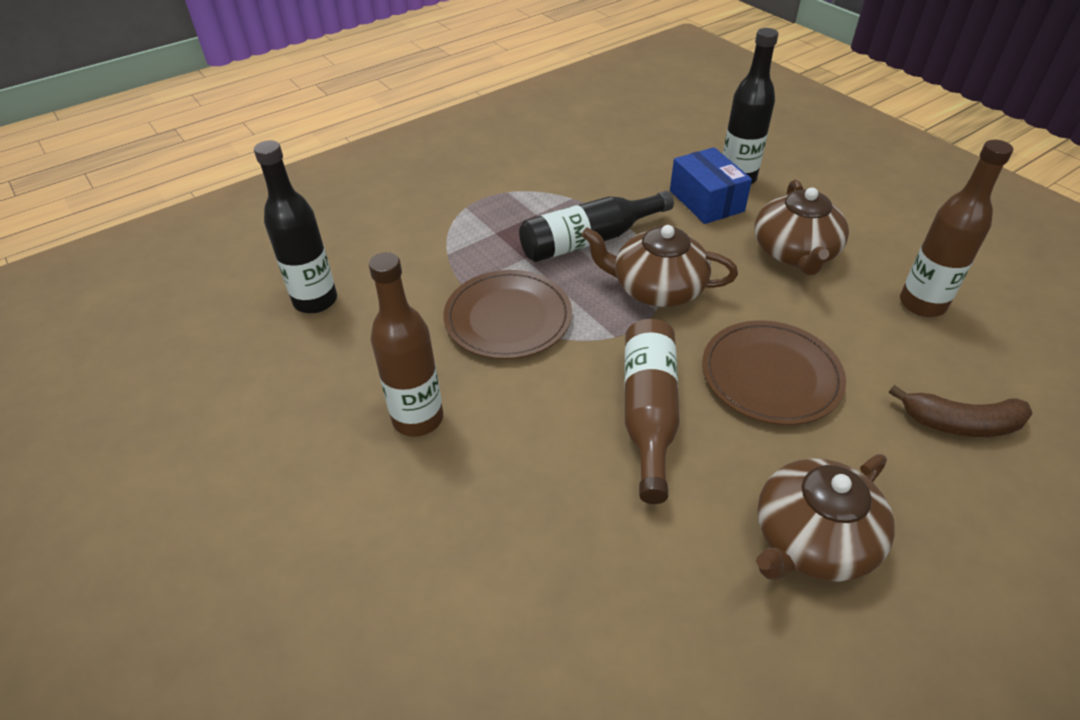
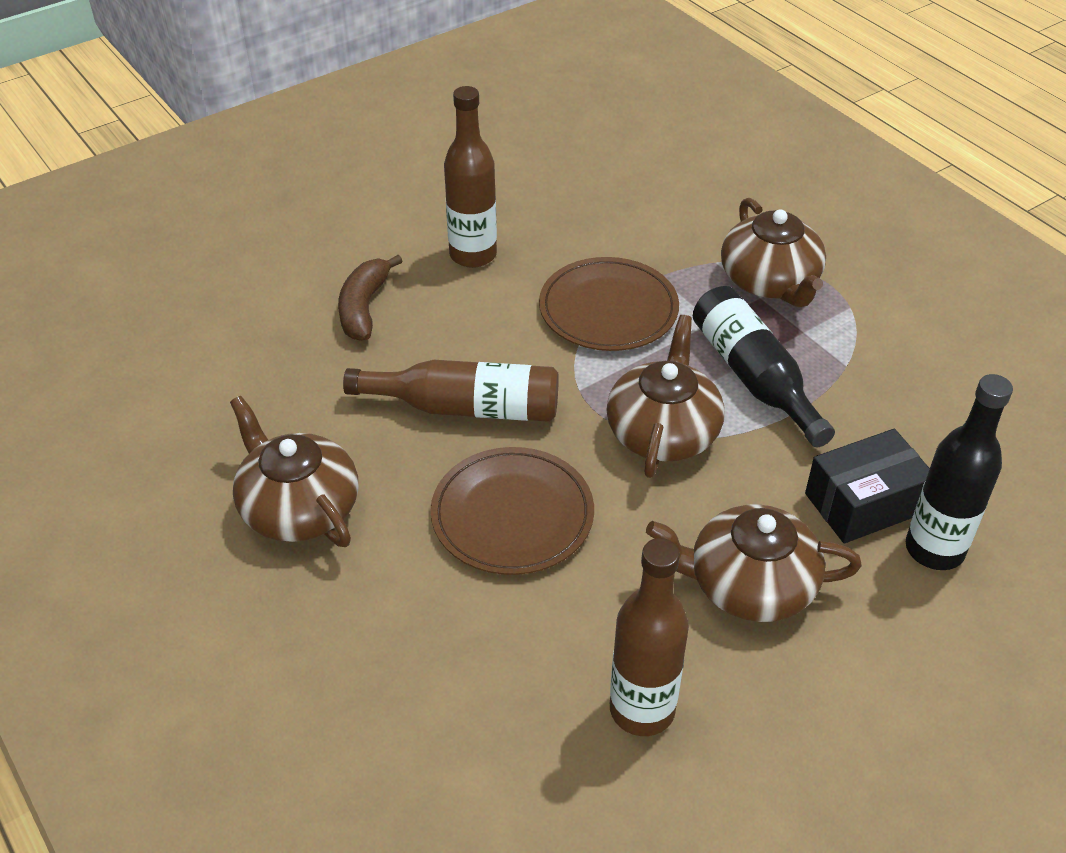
camera: 90 degrees right, 0 degrees up
(315, 301) = (632, 180): black bottle -> none
(475, 226) = (770, 281): none -> brown teapot
(706, 201) = (864, 503): blue box -> black box
(960, 424) = (423, 680): brown banana -> brown banana (364, 308)

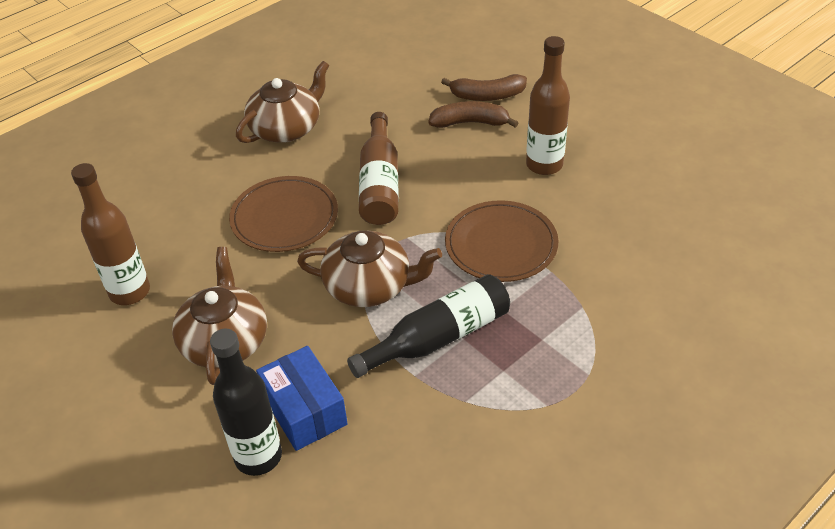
camera: 85 degrees right, 0 degrees up
(310, 285) = (487, 96): none -> brown banana
(770, 281) = (566, 345): brown teapot -> none
(864, 503) = (304, 410): black box -> blue box

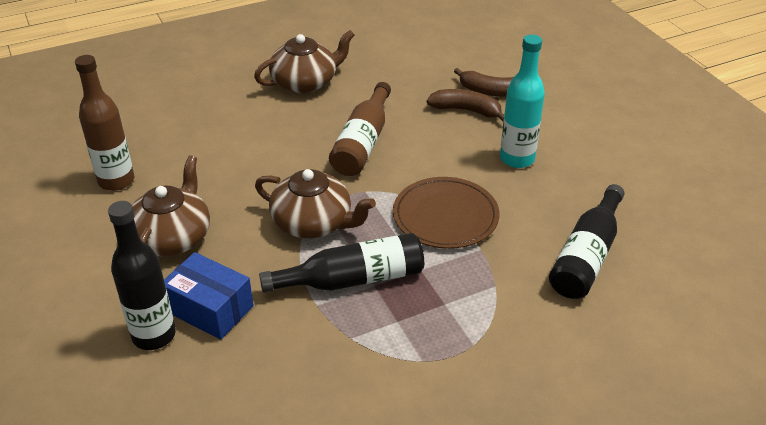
camera: 15 degrees right, 5 degrees down
(284, 217) = (269, 152): brown plate -> none
(304, 410) = (210, 309): blue box -> blue box turned 45 degrees counterclockwise
(544, 165) = (517, 159): brown bottle -> turquoise bottle
(655, 253) = (586, 256): none -> black bottle

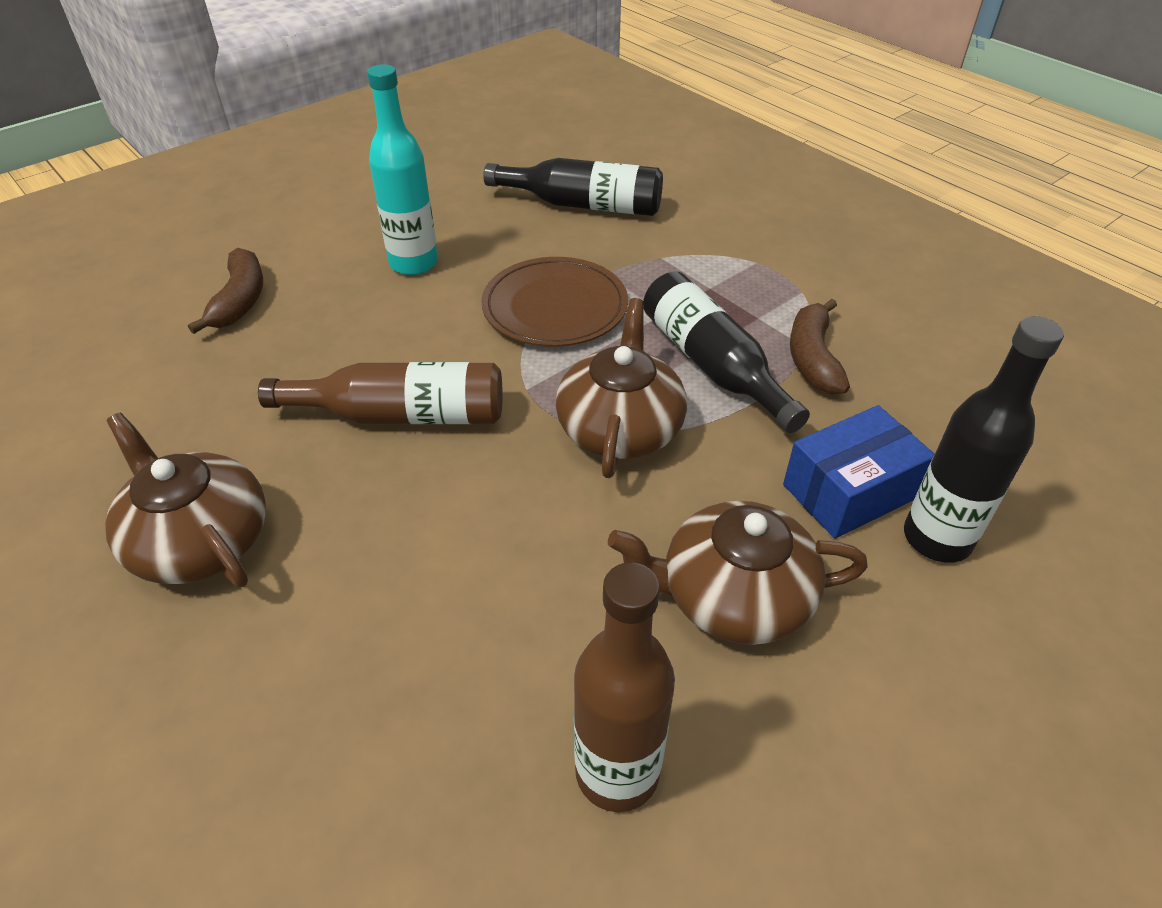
camera: 105 degrees left, 5 degrees up
(210, 309) = (849, 491): blue box -> blue box turned 45 degrees clockwise
(466, 110) = (295, 319): brown banana -> brown banana (812, 358)

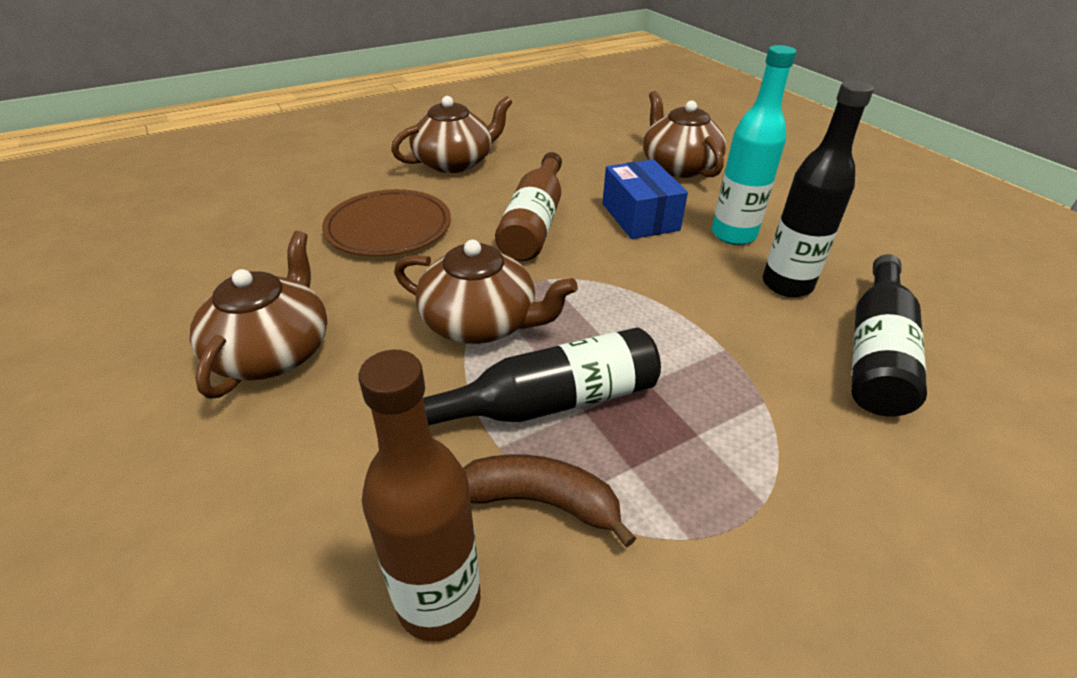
camera: 100 degrees right, 5 degrees down
(240, 300) = (678, 166): brown banana -> brown teapot
(555, 307) = (663, 306): brown plate -> brown plate (388, 227)
(617, 772) = (201, 278): brown bottle -> brown bottle (439, 601)
(849, 491) = (325, 463): blue box -> blue box (640, 217)
(937, 538) = (224, 518): black bottle -> black bottle (787, 285)

